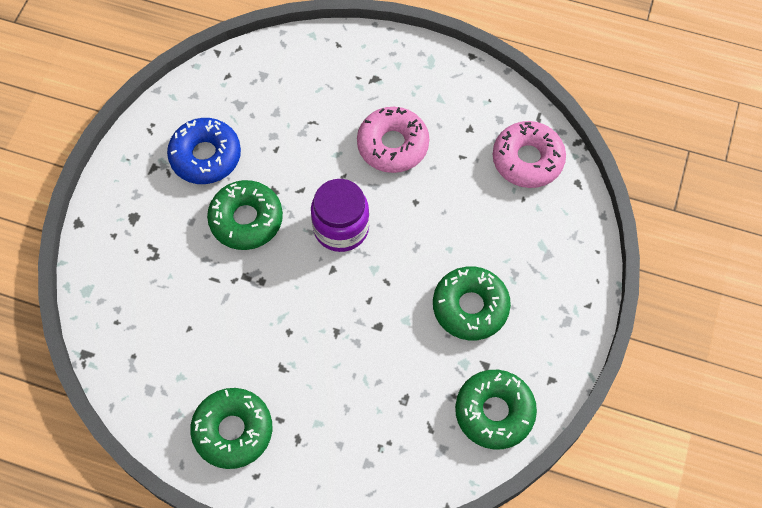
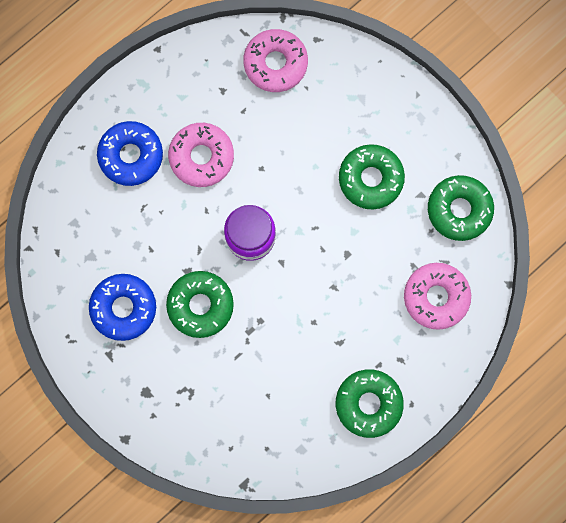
camera: 60 degrees left, 15 degrees up
(355, 87) = (131, 156): none -> blue donut
(386, 439) = (436, 297): none -> pink donut

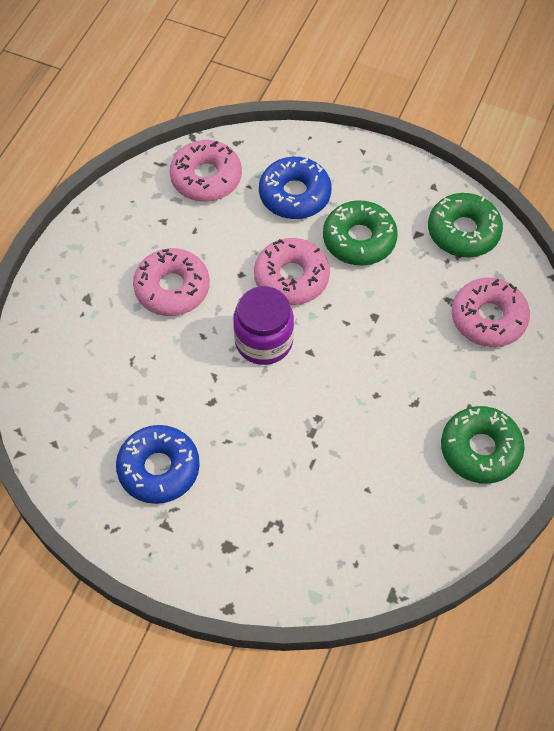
camera: 25 degrees left, 20 degrees down
(131, 156) = (94, 317): blue donut -> blue donut (295, 195)
(200, 305) = (244, 430): green donut -> none
(299, 190) = (291, 278): none -> pink donut

